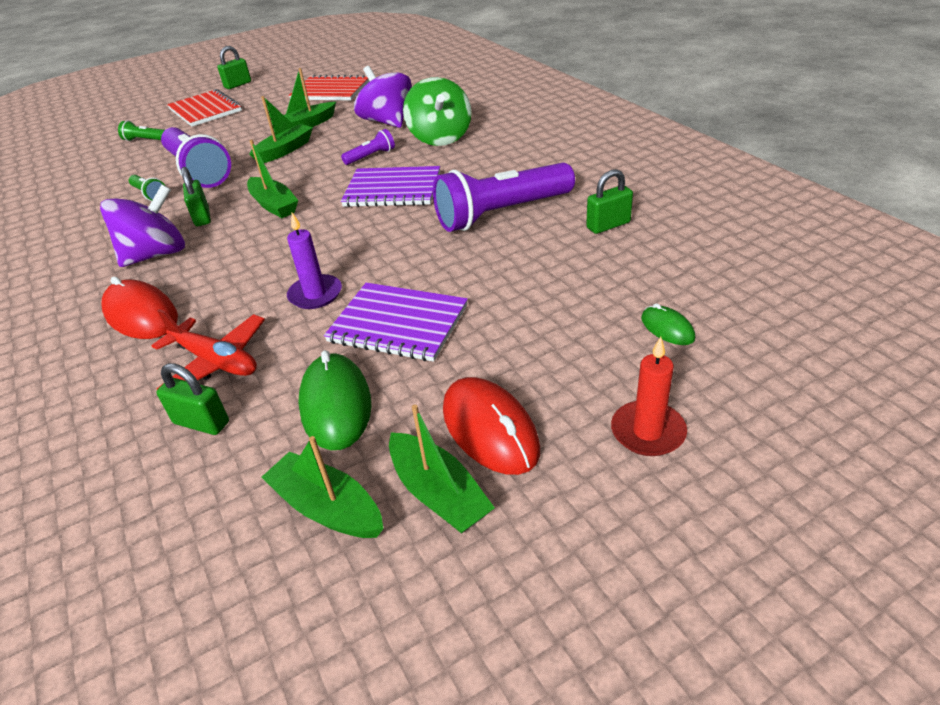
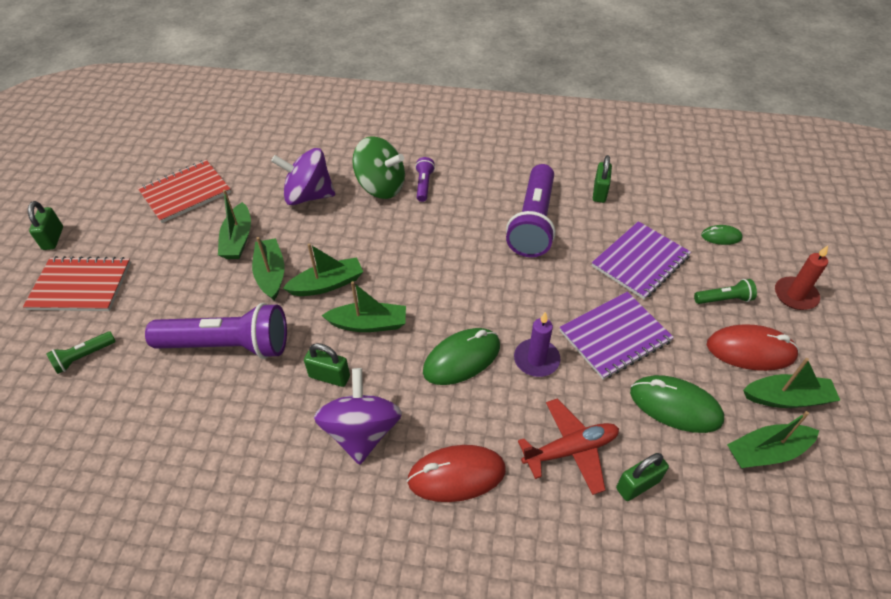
camera: 55 degrees left, 10 degrees up
(149, 194) = (228, 397): green flashlight -> green flashlight (724, 299)
(277, 259) = (462, 359): none -> green mouse
(299, 172) = (327, 284): none -> green boat
(371, 156) = (359, 234): purple flashlight -> purple flashlight (424, 185)
(392, 189) = (431, 251): purple notebook -> purple notebook (640, 261)

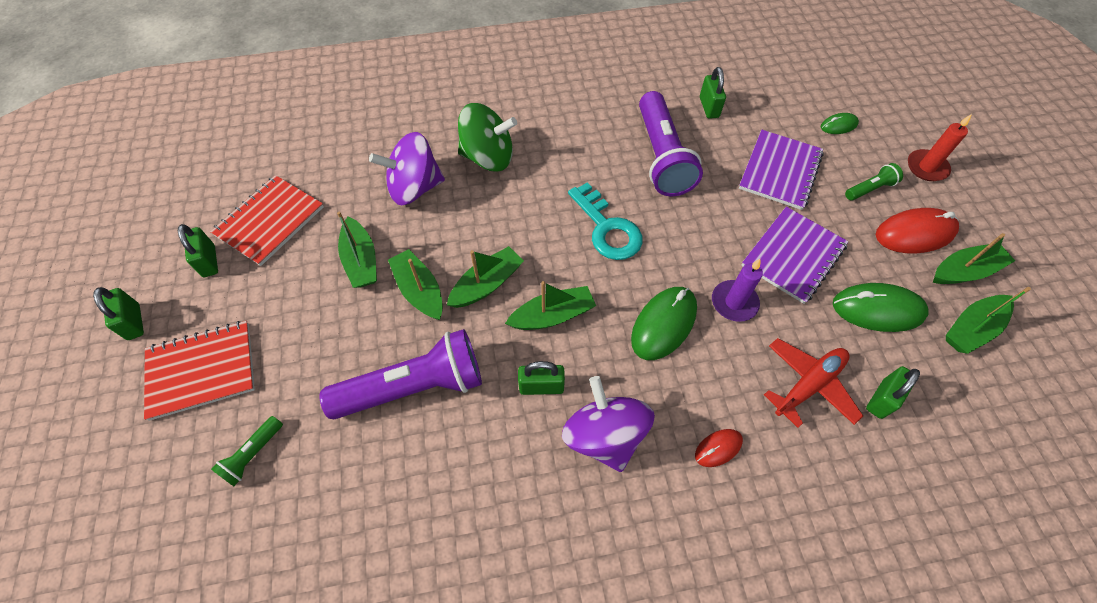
camera: 20 degrees left, 10 degrees up
(127, 210) = (209, 261): none -> green padlock
(424, 185) = (532, 143): purple flashlight -> none
(453, 268) = (607, 228): none -> turquoise key
(456, 475) = (718, 448): red mouse -> red mouse, size x0.53

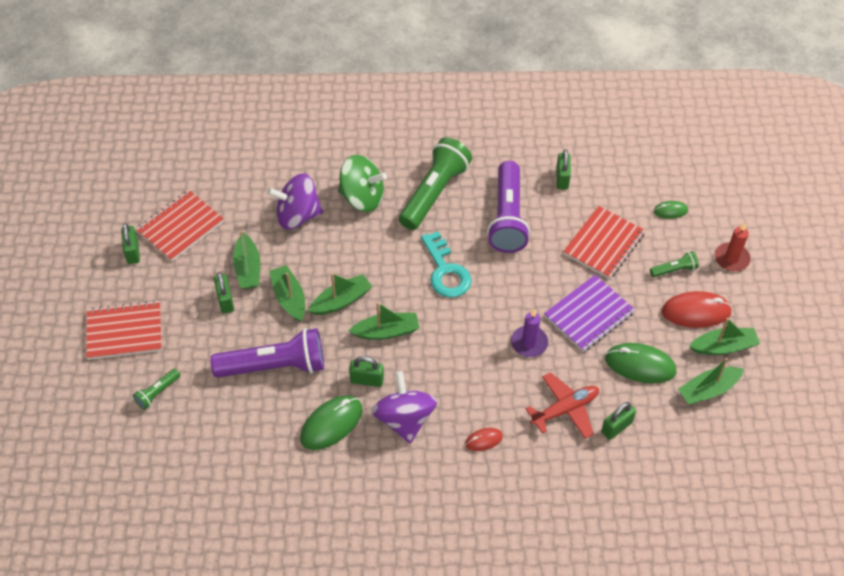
camera: 10 degrees right, 5 degrees down
(134, 322) = (77, 290): green padlock -> green padlock (225, 300)
(570, 141) = (434, 193): none -> green flashlight
(663, 324) = (469, 350): green mouse -> green mouse (331, 424)
(779, 171) = (603, 244): purple notebook -> red notebook

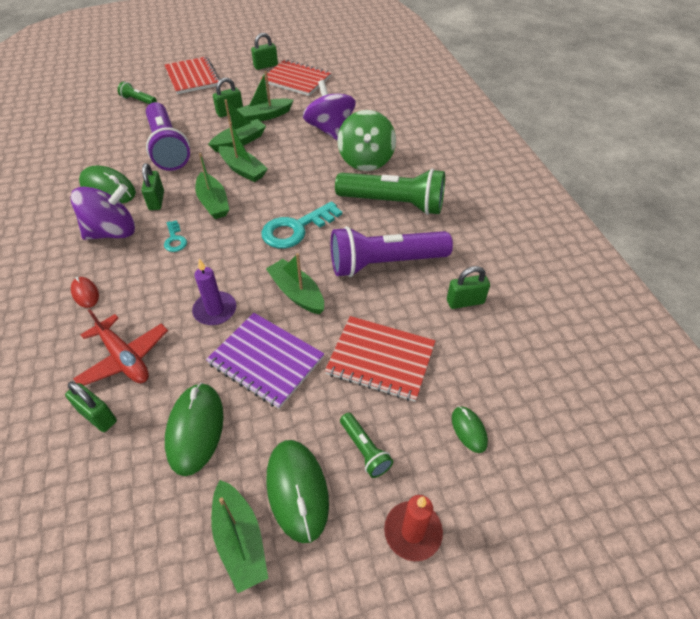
camera: 75 degrees right, 5 degrees down
(431, 367) = (175, 239): none -> turquoise key
(696, 312) = (297, 490): red mouse -> green mouse
(708, 390) = (159, 527): green boat -> green boat (296, 293)

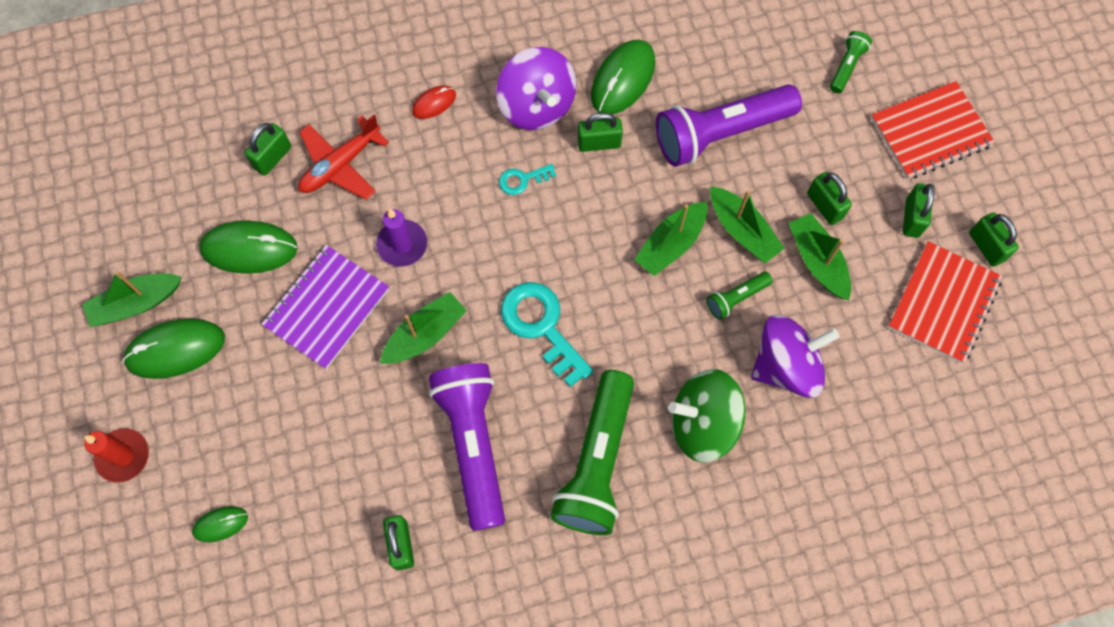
camera: 90 degrees right, 20 degrees up
(213, 203) = (595, 214): green boat -> none
(244, 85) = (912, 218): none -> green padlock
(364, 450) = (210, 413): green flashlight -> green flashlight (736, 298)
(380, 359) = (319, 433): red notebook -> none

